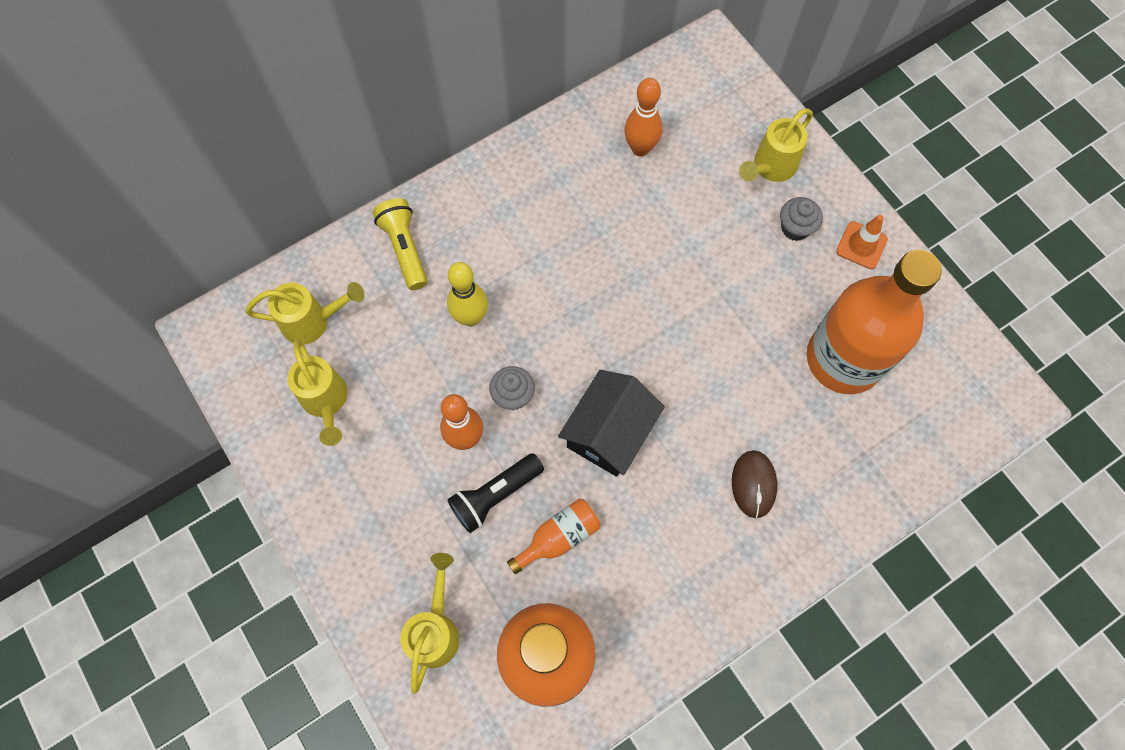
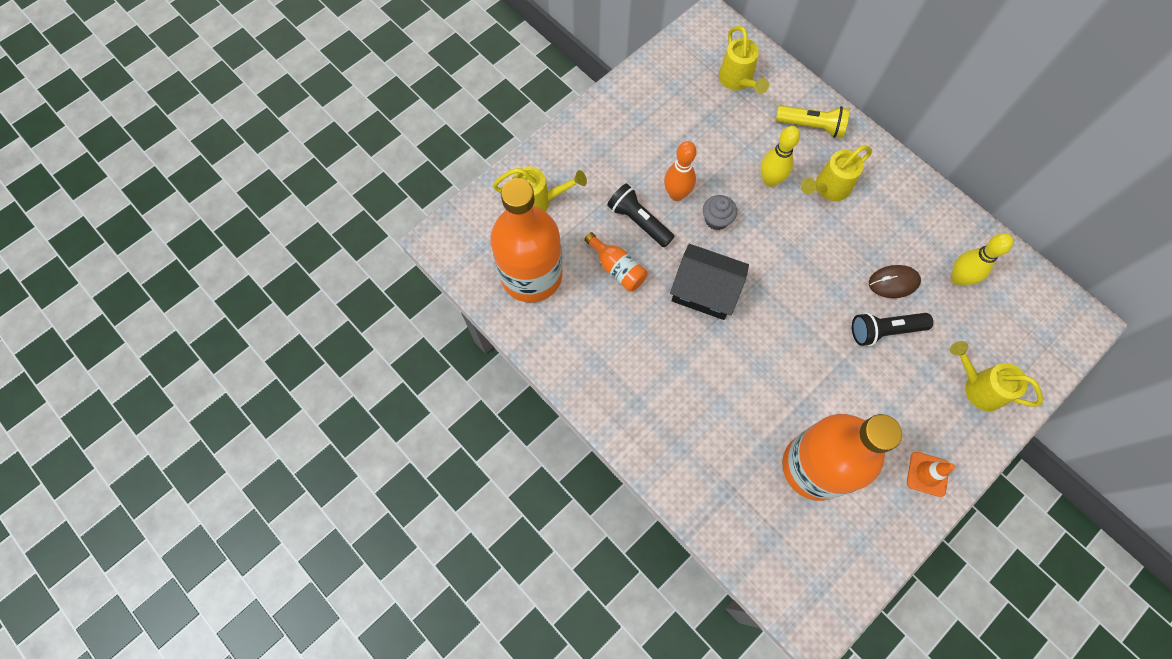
camera: 80 degrees right, 0 degrees up
(326, 402) = (680, 102): yellow watering can -> yellow watering can (827, 188)
(405, 249) = (811, 126): yellow flashlight -> yellow flashlight turned 45 degrees clockwise
(640, 148) = (958, 278): orange bowling pin -> yellow bowling pin
(692, 242) = (884, 331): none -> black flashlight
(753, 484) = (688, 403): brown mouse -> brown mouse (893, 282)
(795, 228) = (925, 414): grey cupcake -> none

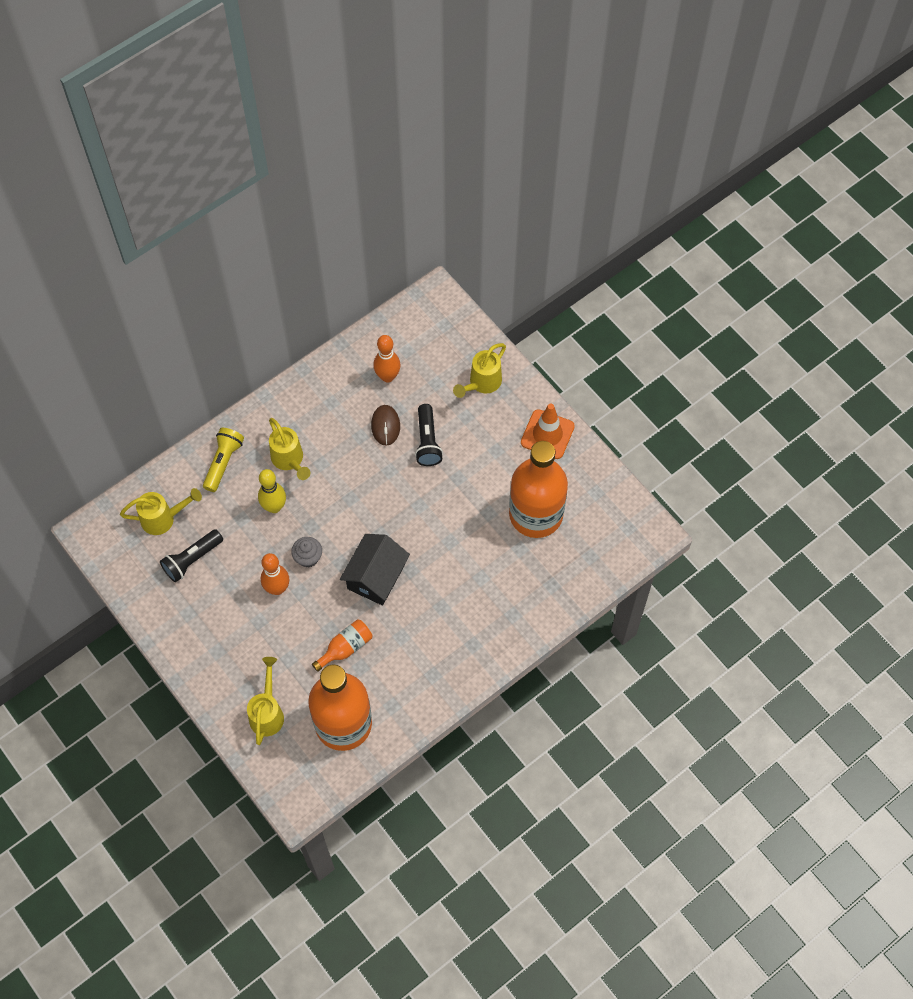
camera: 85 degrees left, 5 degrees down
(638, 221) = (300, 624): black flashlight -> black flashlight (192, 559)
(927, 474) = (547, 434): orange traffic cone -> orange traffic cone, size x1.50
(958, 278) = (387, 376): yellow bowling pin -> orange bowling pin

